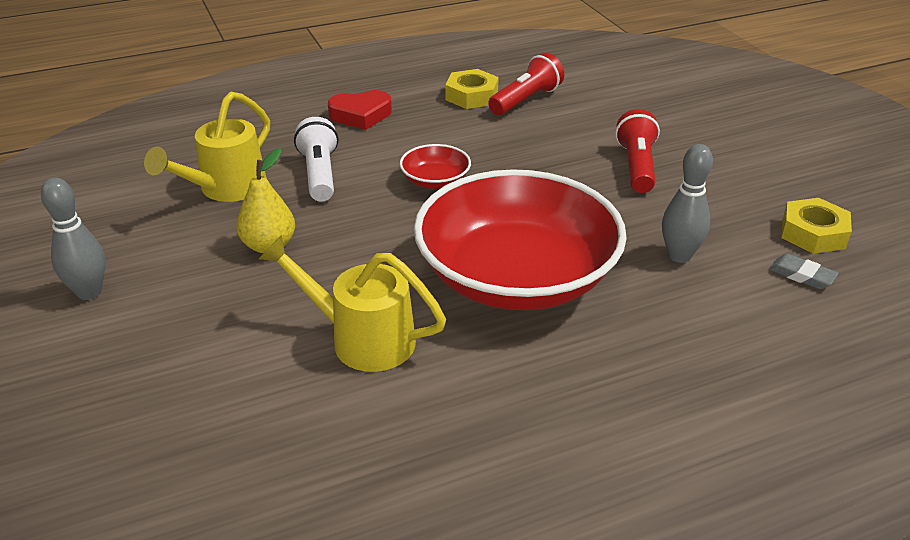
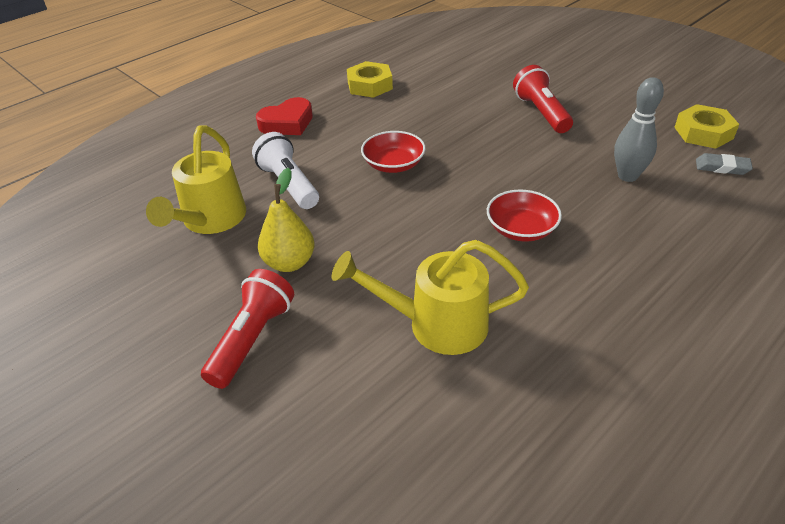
camera: 20 degrees left, 5 degrees up
(89, 292) = (142, 362): grey bowling pin -> none
(516, 277) = (521, 229): red bowl -> red bowl, size x0.40
(526, 100) = (416, 79): red flashlight -> red flashlight (252, 339)

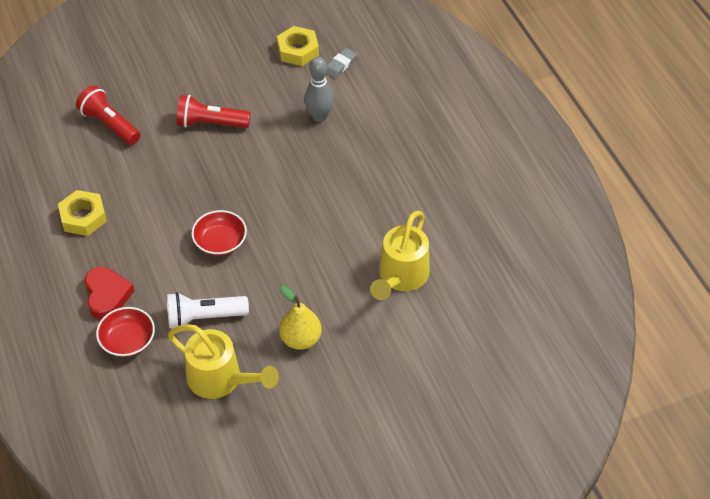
camera: 70 degrees left, 10 degrees up
(252, 339) = (364, 377): red flashlight -> red flashlight (109, 124)
(521, 229) = (339, 198): red bowl -> red bowl (127, 340)

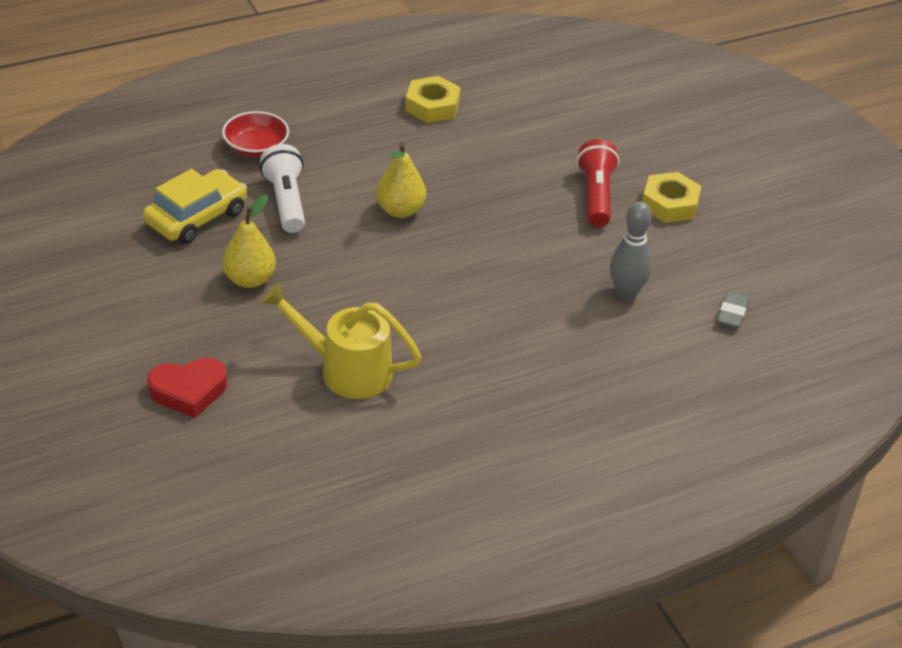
camera: 85 degrees right, 10 degrees down
(107, 296) = (319, 129): red heart -> red heart (188, 391)
(109, 124) = (579, 116): red flashlight -> none
(220, 242) = (400, 210): red bowl -> yellow pear
(221, 380) = (196, 217): yellow watering can -> yellow car
(298, 50) = (751, 271): yellow nut -> yellow nut (670, 204)
(340, 65) = (732, 313): grey eraser -> grey eraser turned 75 degrees clockwise

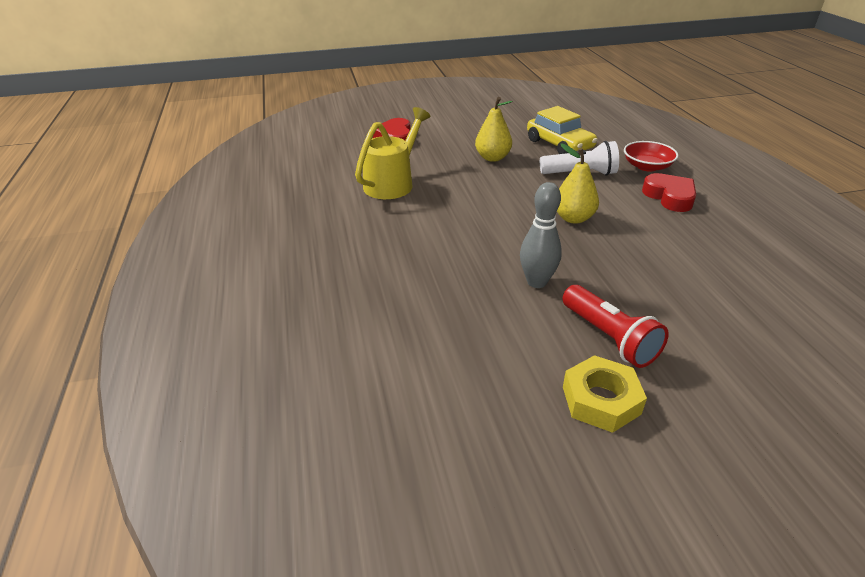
camera: 105 degrees right, 5 degrees down
(334, 138) = (670, 197): none -> red heart
(432, 106) = (743, 249): yellow nut -> none
(596, 196) = (609, 337): red flashlight -> red flashlight turned 45 degrees clockwise
(626, 293) = (443, 330): grey bowling pin -> grey bowling pin (537, 282)
(732, 313) = (389, 411): grey eraser -> none

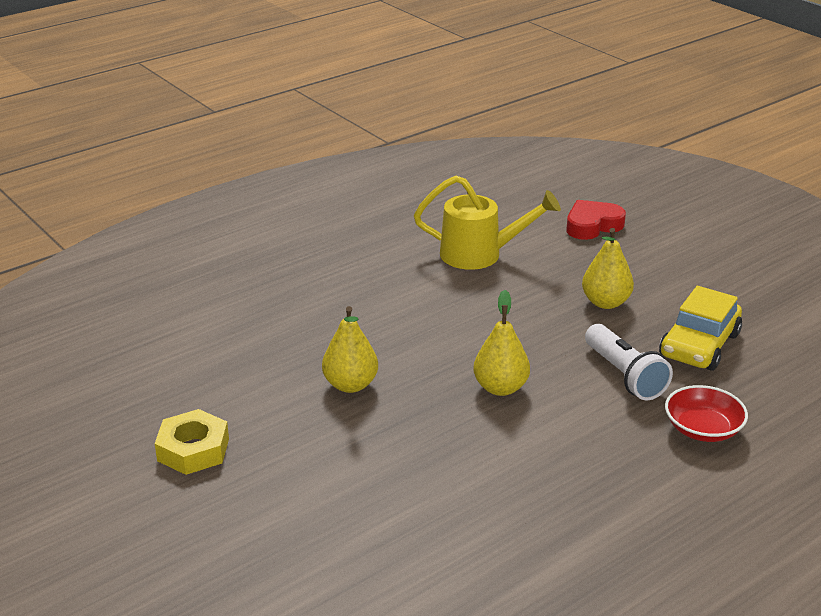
camera: 65 degrees right, 5 degrees down
(537, 282) = (350, 385): grey bowling pin -> yellow pear
(609, 337) = (284, 443): red flashlight -> none
(670, 197) = (623, 458): red heart -> none

